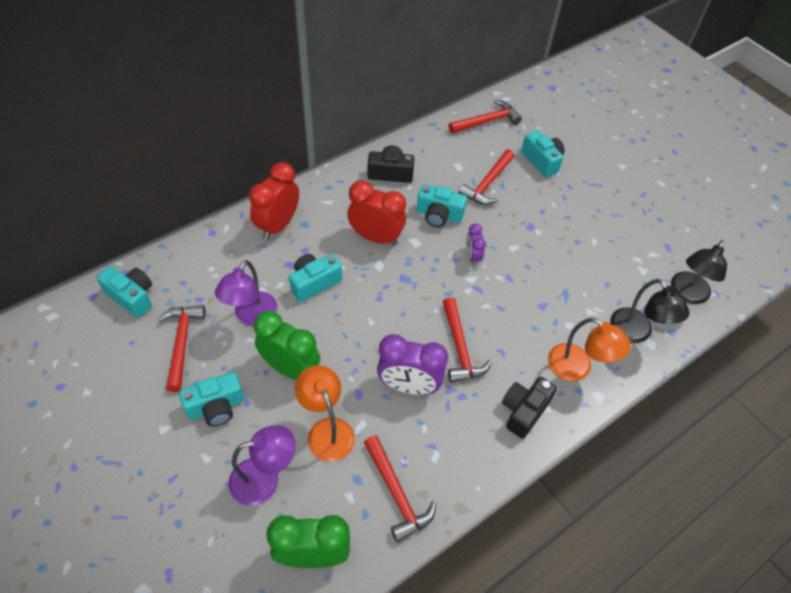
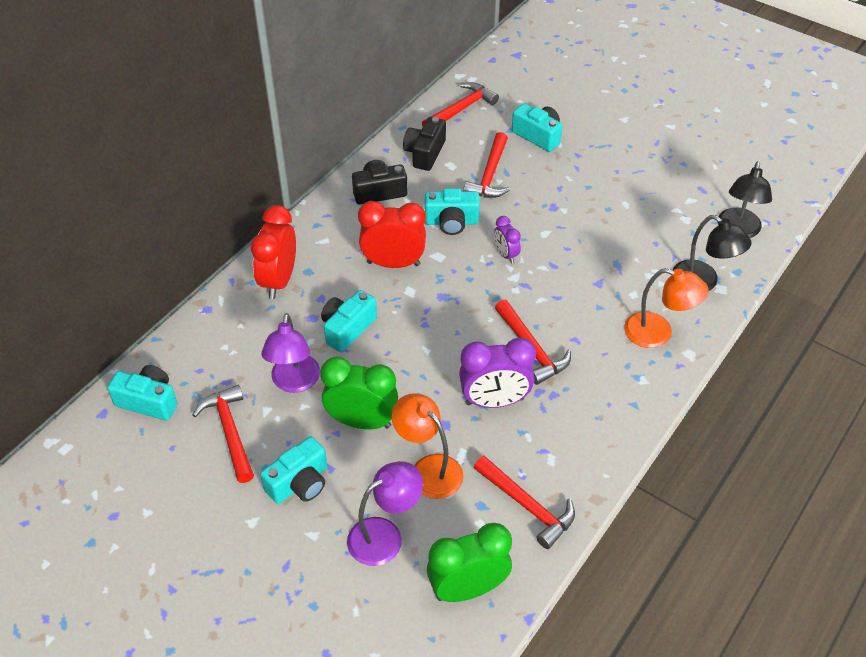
camera: 15 degrees left, 5 degrees down
(524, 411) = (621, 390): black camera -> black camera (425, 153)

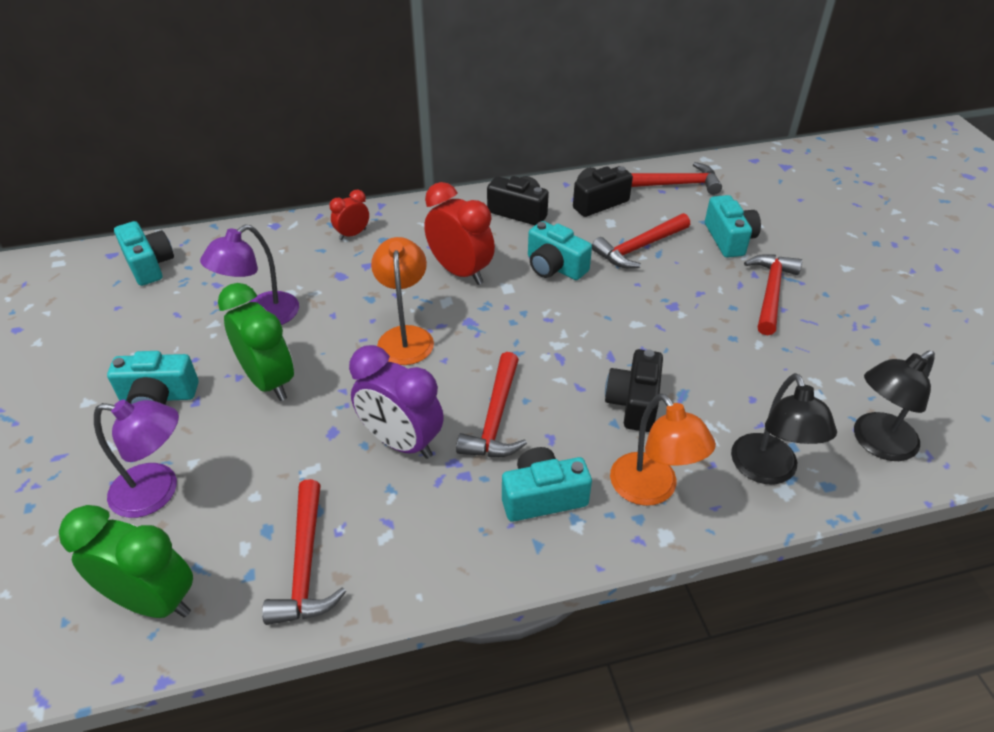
camera: 40 degrees right, 5 degrees down
(230, 432) = (167, 322): red hammer -> red hammer (770, 293)
(279, 280) = (352, 234): red clock -> red clock, size x0.54
(347, 329) = (356, 300): turquoise camera -> turquoise camera (543, 497)
(428, 469) = (267, 461): orange lamp -> orange lamp (405, 336)
(506, 254) = (573, 321): purple clock -> none
(597, 287) = (634, 403): none -> black camera

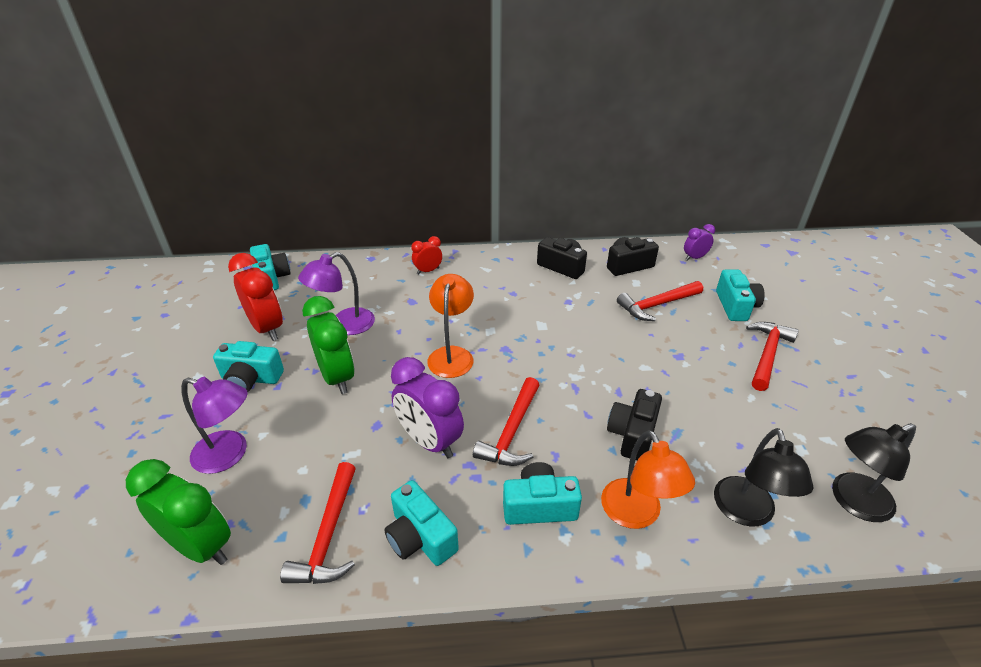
camera: 10 degrees right, 5 degrees down
(460, 272) = (506, 308): red clock -> red clock (267, 328)
(554, 267) = (583, 313): turquoise camera -> turquoise camera (420, 537)
(674, 184) = (694, 258): red hammer -> purple clock

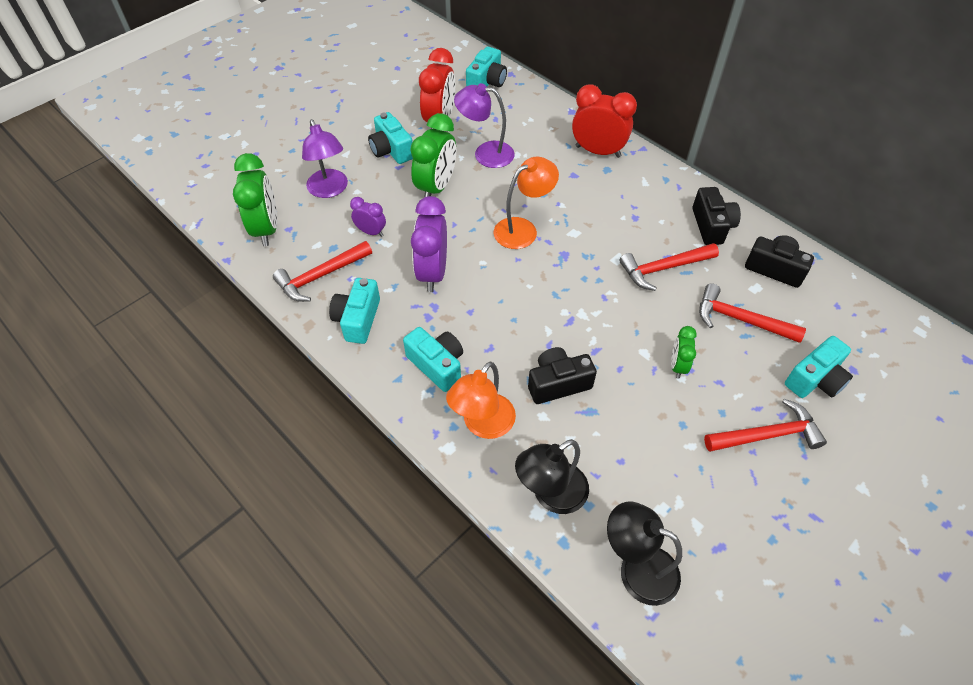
camera: 50 degrees right, 15 degrees up
(428, 271) = (598, 151): red clock -> red clock, size x1.86
(512, 431) = (486, 310): red hammer -> red hammer (664, 268)
(672, 358) = (678, 366): none -> green clock
(694, 258) = (857, 311): purple clock -> purple clock (371, 232)

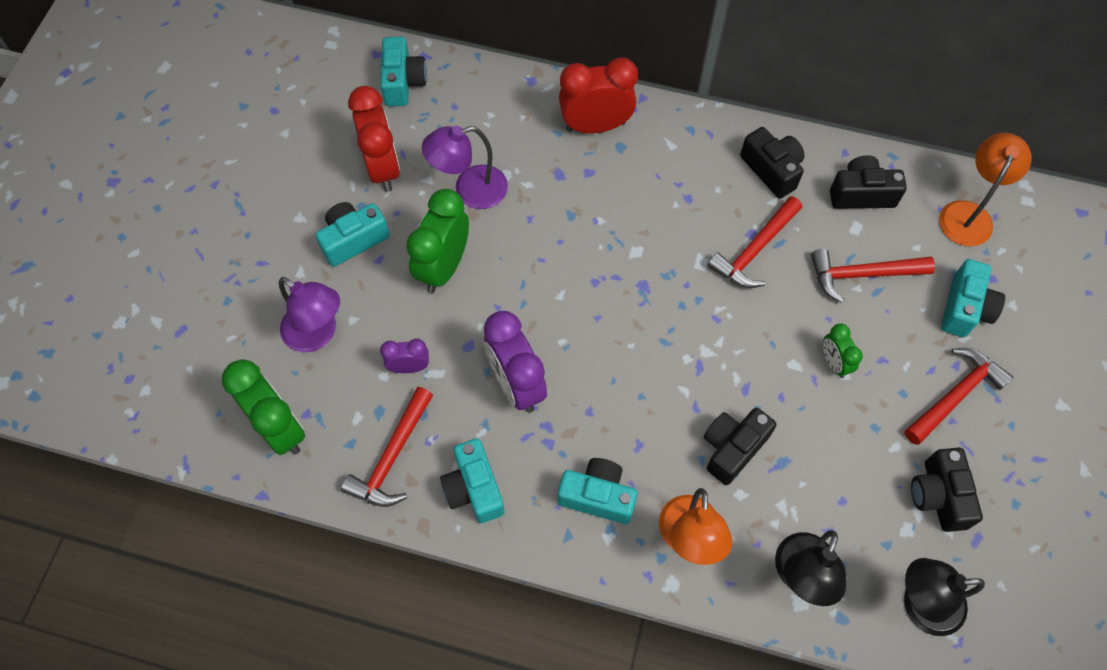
camera: 30 degrees left, 10 degrees up
(391, 150) = (353, 240): turquoise camera -> turquoise camera turned 120 degrees clockwise
(436, 187) = (444, 267): green clock -> green clock turned 150 degrees counterclockwise
(523, 229) = (578, 275): orange lamp -> orange lamp (968, 214)
(706, 498) = (938, 496): none -> black camera

